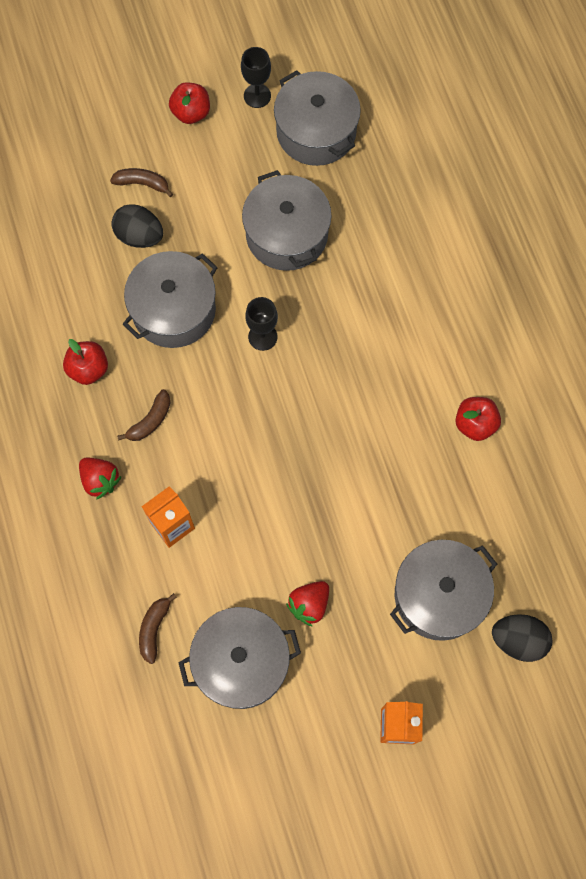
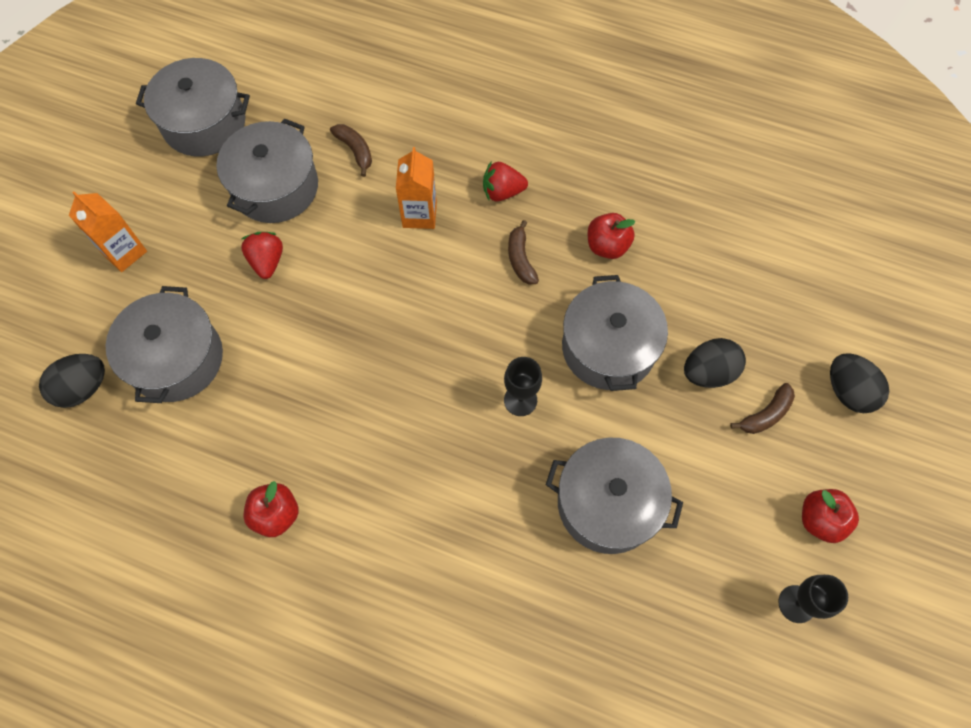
camera: 130 degrees right, 5 degrees down
(82, 146) = (848, 391): none -> black egg
(316, 131) = (706, 630): grey pot -> grey pot (204, 123)

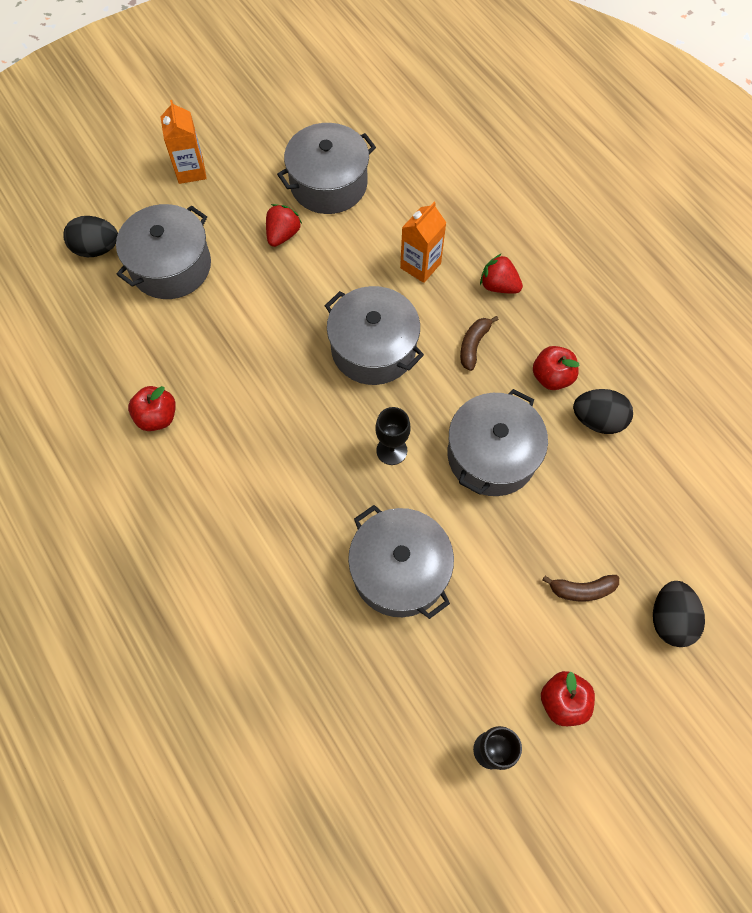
camera: 35 degrees right, 0 degrees up
(204, 123) = (312, 109): grey pot -> grey pot (373, 348)
(355, 151) = (407, 190): brown banana -> none
(708, 372) = (559, 526): black egg -> black egg (597, 420)

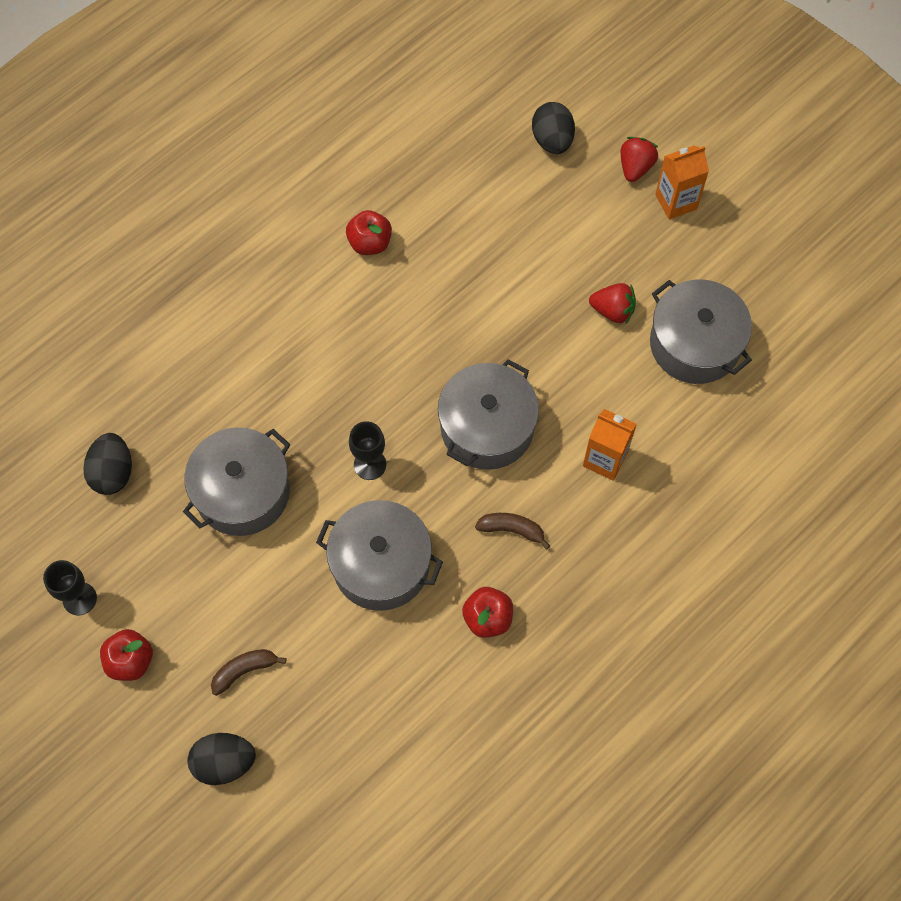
camera: 80 degrees right, 0 degrees up
(171, 266) = (546, 213): grey pot -> none
(498, 286) = (597, 547): red strawberry -> red strawberry (635, 167)
(581, 590) = (244, 670): brown banana -> brown banana turned 75 degrees clockwise
(597, 420) = (442, 673): black egg -> black egg (113, 473)

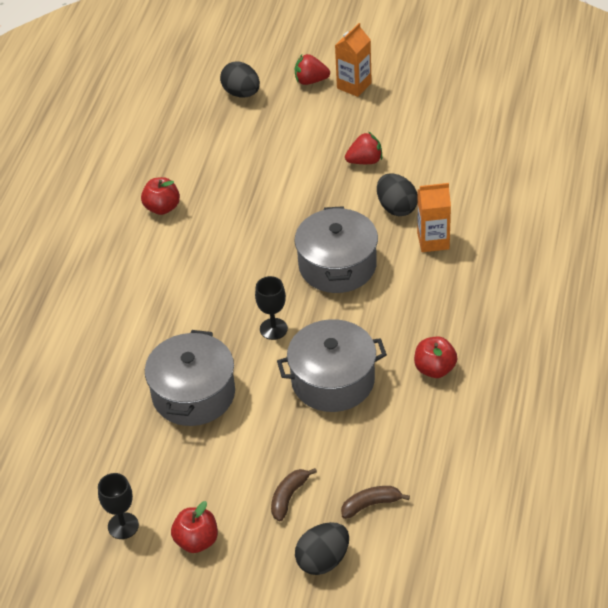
camera: 30 degrees left, 20 degrees down
(113, 473) = (83, 436): black egg -> black egg (396, 208)
(512, 530) = (406, 311): brown banana -> brown banana (371, 504)
(635, 167) = (311, 81): red strawberry -> red strawberry turned 75 degrees counterclockwise
(694, 344) = (435, 151): grey pot -> none

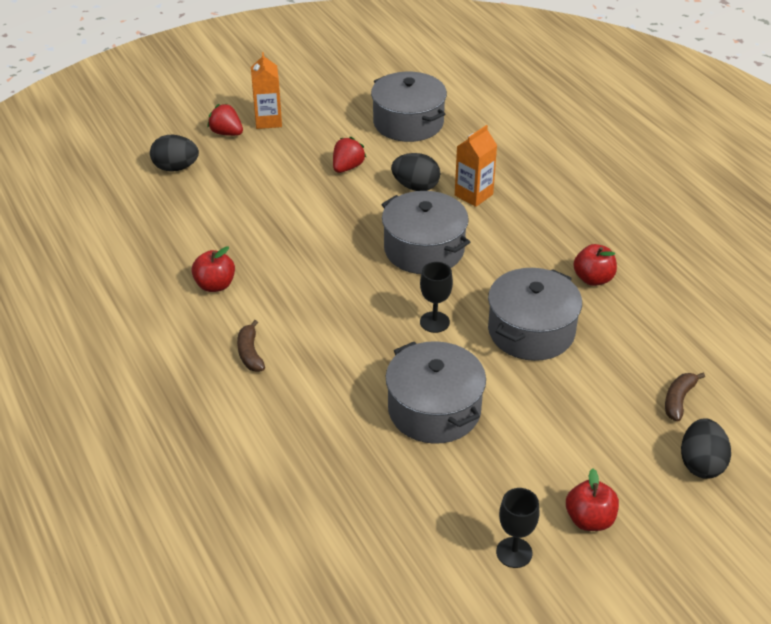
camera: 45 degrees left, 5 degrees down
(289, 497) = (613, 436): brown banana -> brown banana (250, 353)
(311, 81) = (226, 133): red strawberry -> red strawberry turned 75 degrees clockwise
(462, 145) = (408, 123): none -> grey pot

